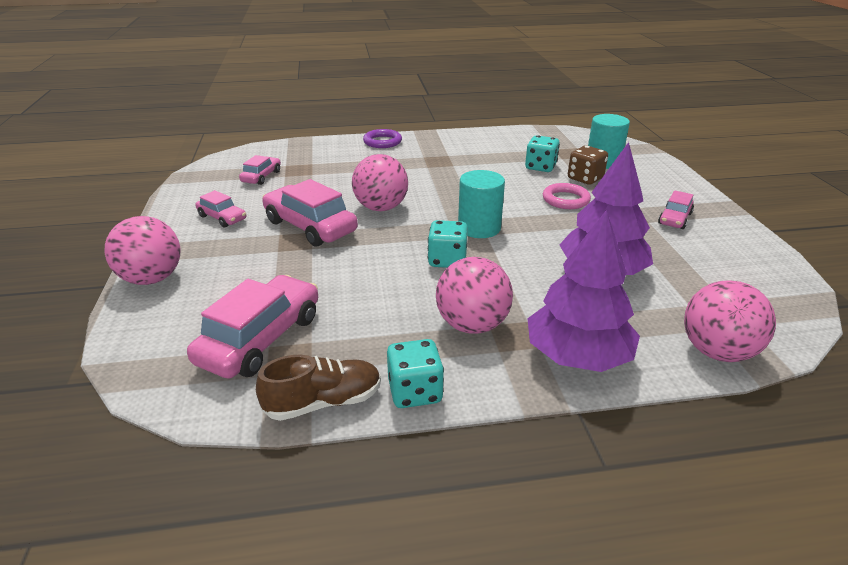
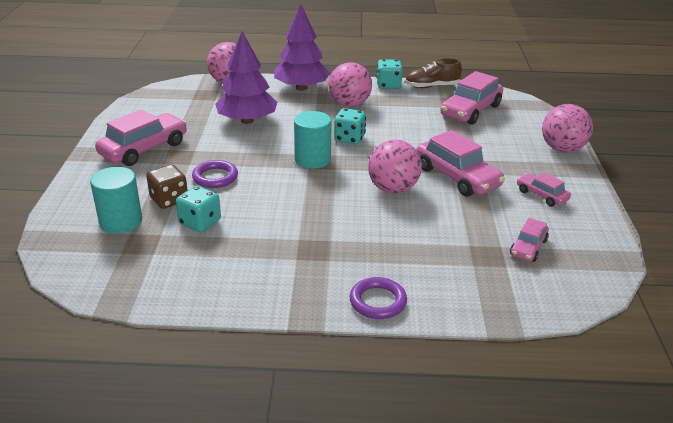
camera: 170 degrees left, 0 degrees up
(565, 200) = (215, 177): pink ring -> purple ring
(674, 218) = (144, 149): pink car -> pink car, size x1.84

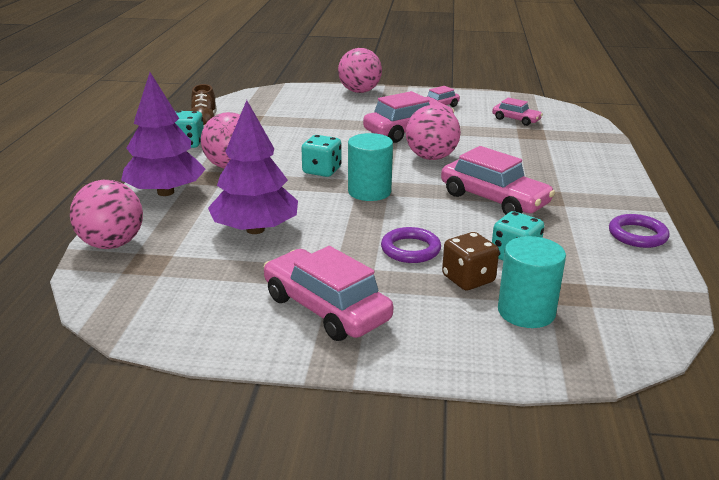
camera: 85 degrees left, 5 degrees down
(378, 301) = (611, 175): purple ring -> purple ring (637, 235)
(470, 111) = (272, 113): pink car -> pink car (494, 199)

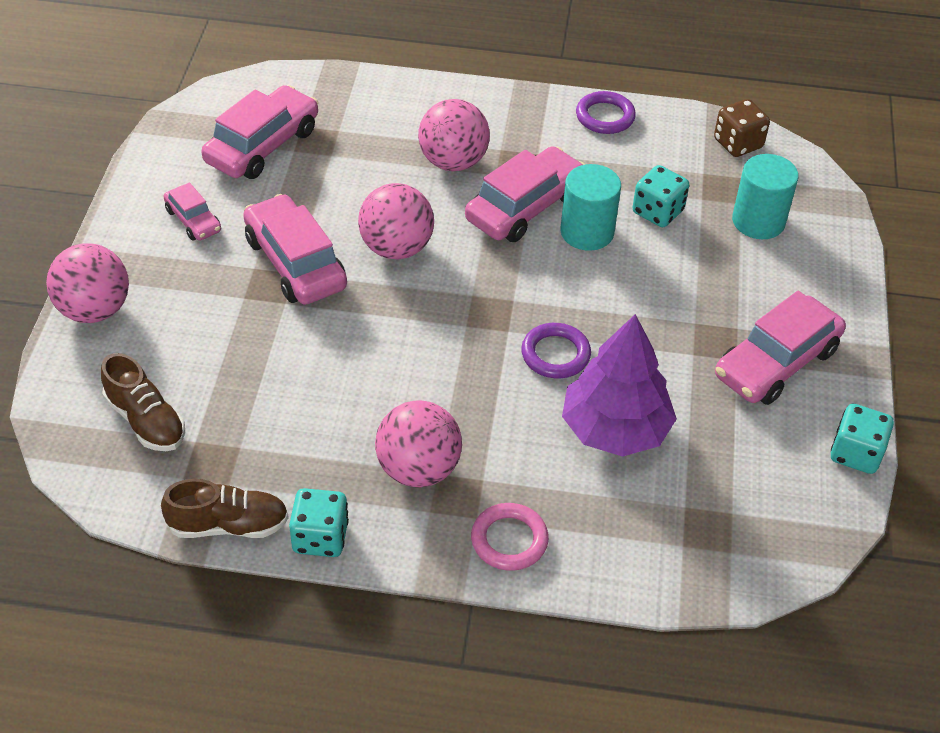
camera: 90 degrees left, 20 degrees up
(112, 244) = (665, 576): pink ball -> pink ball (453, 162)
(165, 192) = (509, 540): purple tree -> pink ring
(279, 105) = (146, 421): none -> brown shoe
(322, 171) = (437, 364): turquoise dice -> turquoise dice (855, 453)
(369, 192) = (505, 317): turquoise cylinder -> turquoise cylinder (587, 232)
(410, 249) = (651, 290): purple ring -> purple ring (555, 354)
(468, 279) = (707, 252): brown dice -> brown dice (738, 144)
(516, 120) = (263, 146): pink car -> pink car, size x1.84

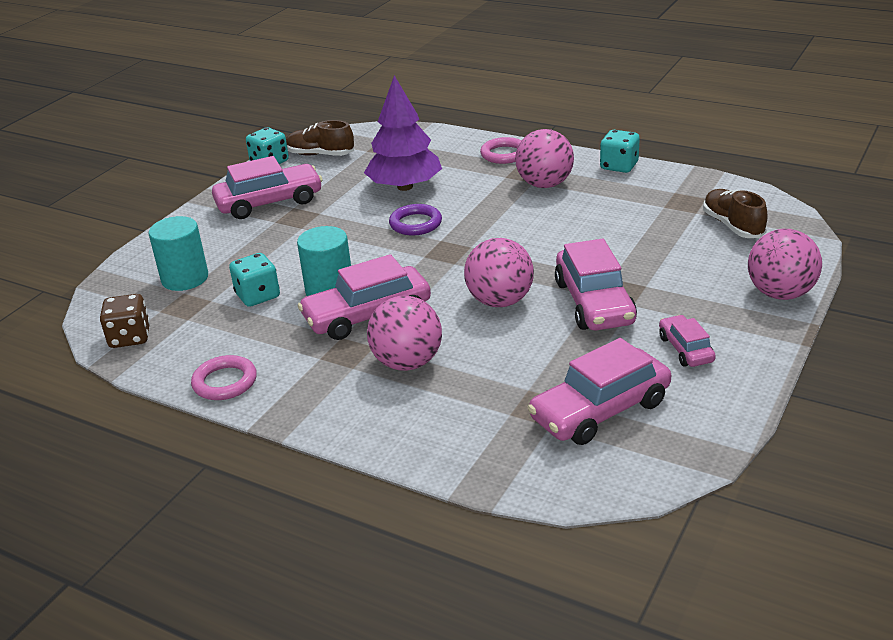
camera: 155 degrees left, 15 degrees down
(228, 525) = (677, 176): brown shoe -> brown shoe (320, 155)
(605, 116) = (225, 382): purple ring -> pink ring

